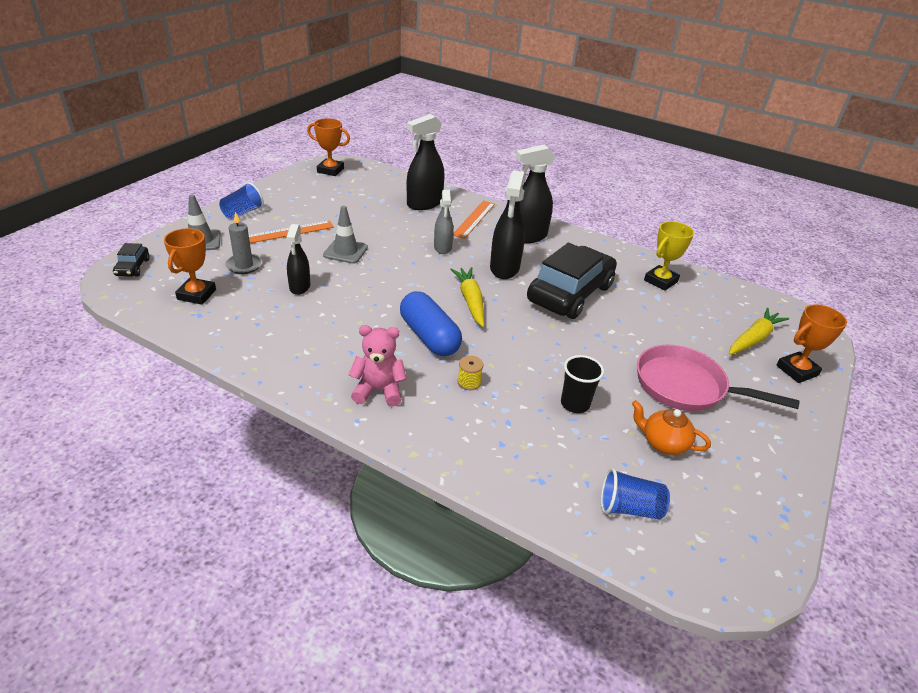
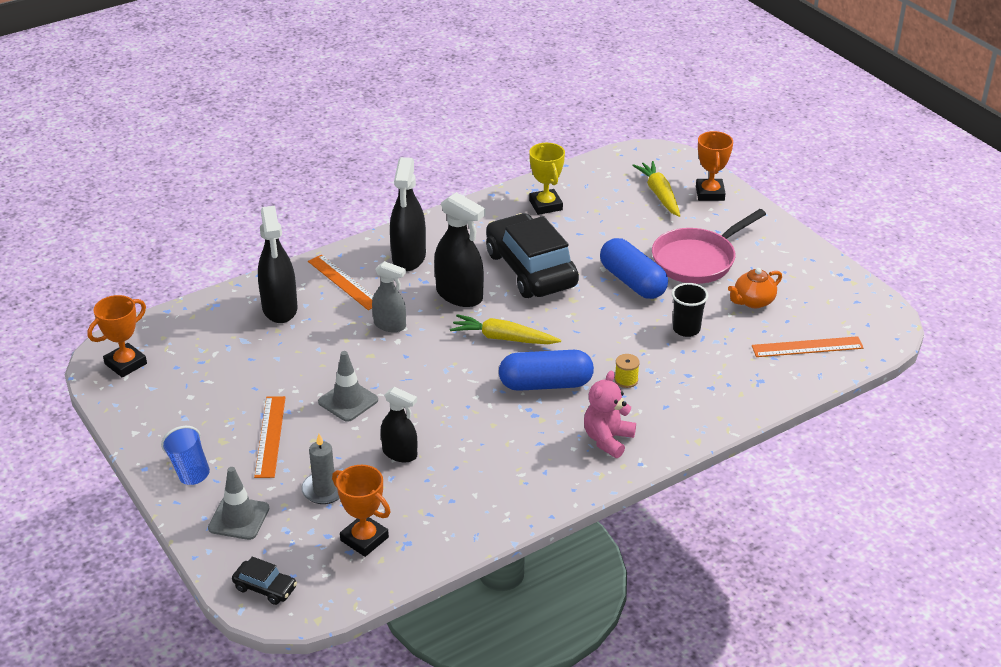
camera: 60 degrees left, 0 degrees up
(610, 353) = (632, 282): none -> blue capsule
(629, 508) = (807, 347): blue cup -> orange ruler

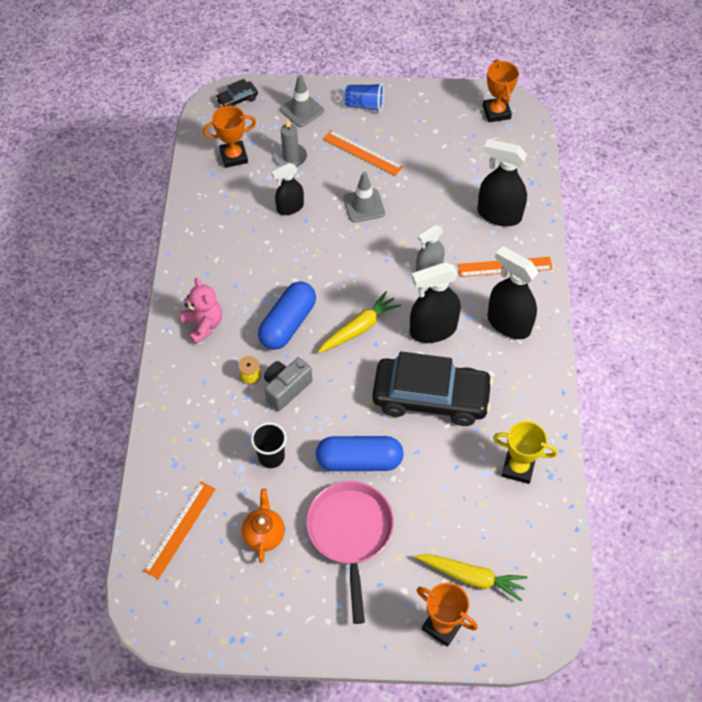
camera: 125 degrees right, 20 degrees up
(614, 352) = (286, 388): none -> grey camera

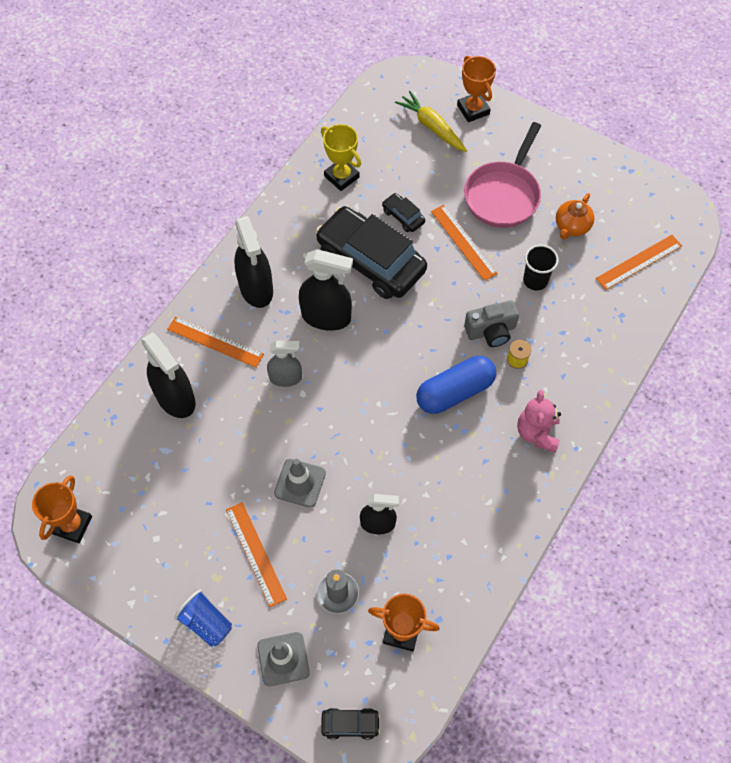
camera: 150 degrees left, 5 degrees up
(359, 328) = (391, 353): yellow carrot -> none
(359, 461) = (463, 242): blue capsule -> orange ruler
(432, 457) = (403, 216): none -> black car

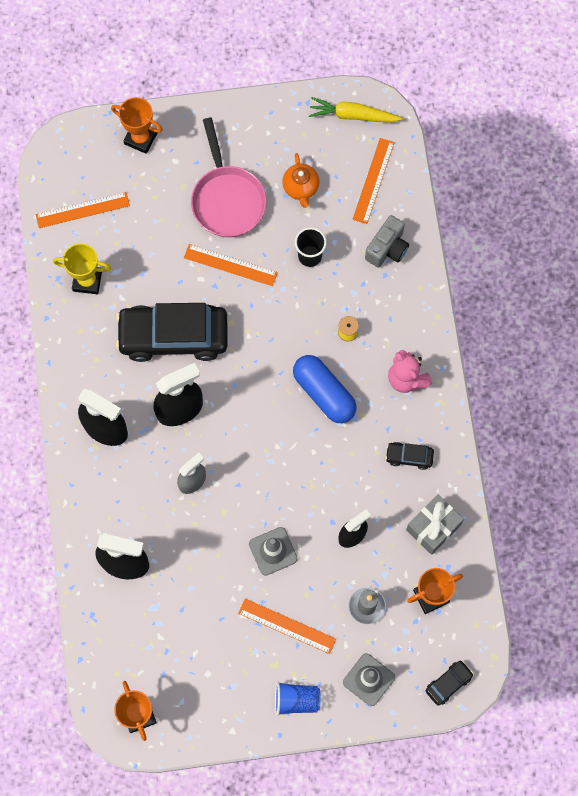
camera: 40 degrees left, 10 degrees up
(215, 341) = (114, 496): orange ruler -> orange ruler (82, 210)
(403, 216) = (166, 278): black car -> black car (409, 457)
(431, 126) = (120, 180): yellow carrot -> yellow carrot (353, 115)
(455, 392) = (324, 393): blue capsule -> blue capsule turned 60 degrees counterclockwise
(455, 574) = (433, 527): none -> grey gift
(491, 331) = (311, 324): grey camera -> grey camera (387, 248)

